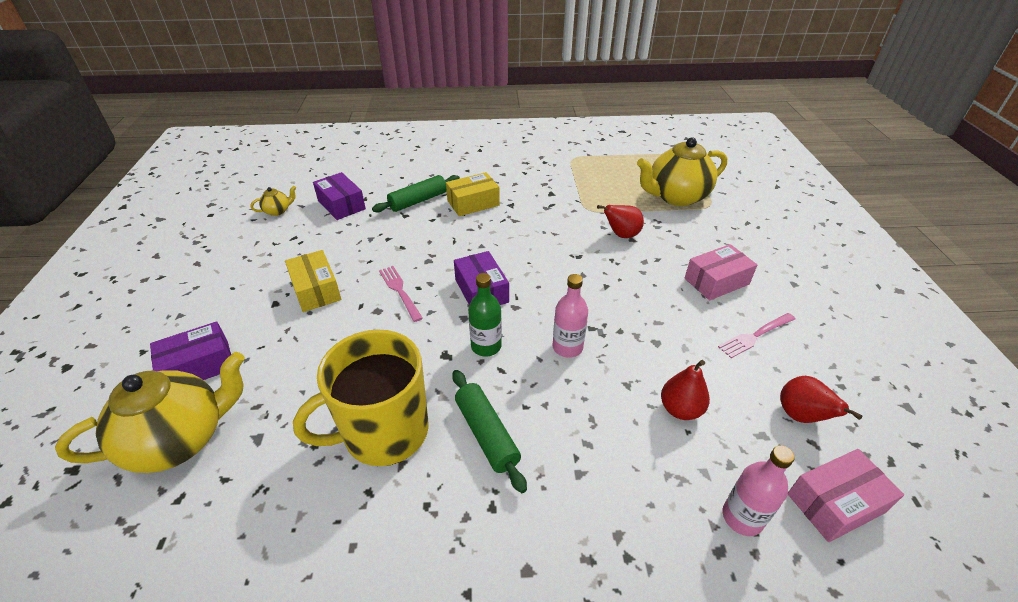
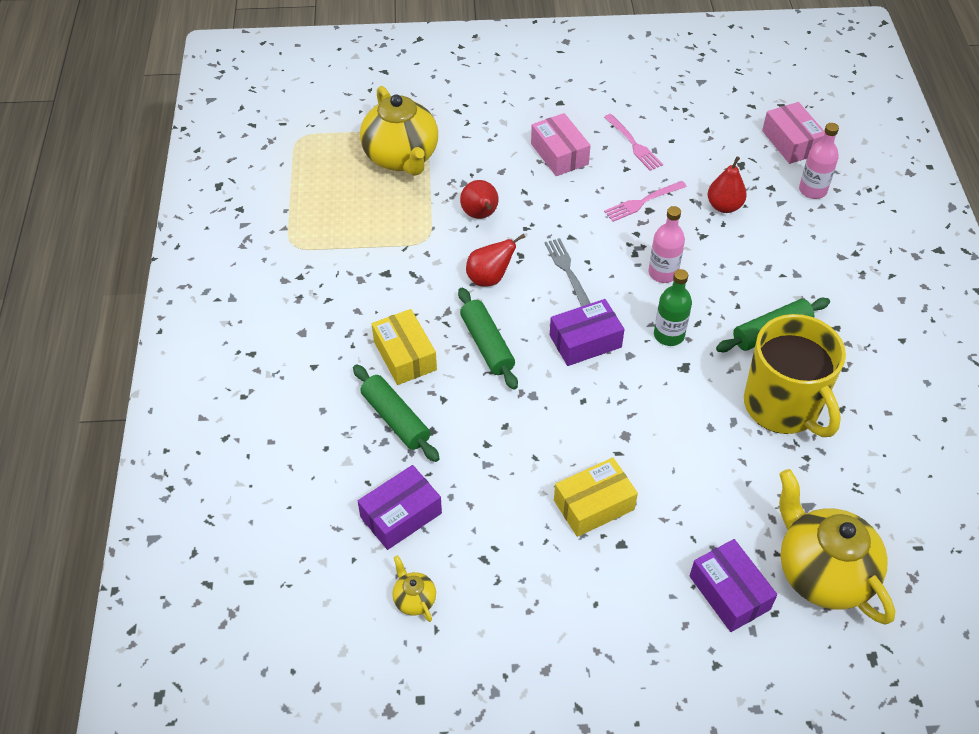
camera: 90 degrees left, 10 degrees up
(400, 291) = (590, 417): pink fork -> pink fork (642, 202)
(481, 238) = (487, 344): none -> green rolling pin
(563, 282) = (567, 271): none -> grey fork
(801, 416) = (719, 139): red pear -> red pear (489, 278)

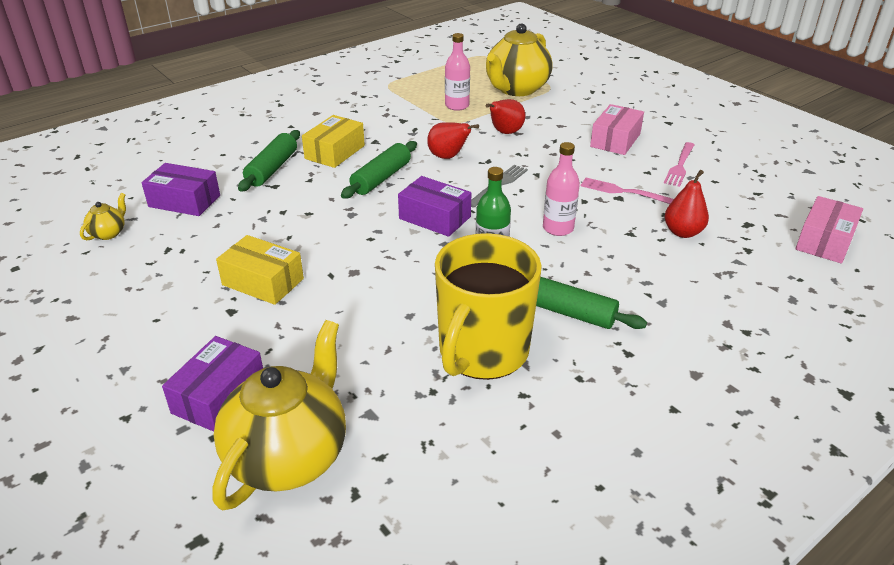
camera: 55 degrees right, 15 degrees down
(812, 190) = (785, 275): pink bottle -> pink bottle (457, 106)

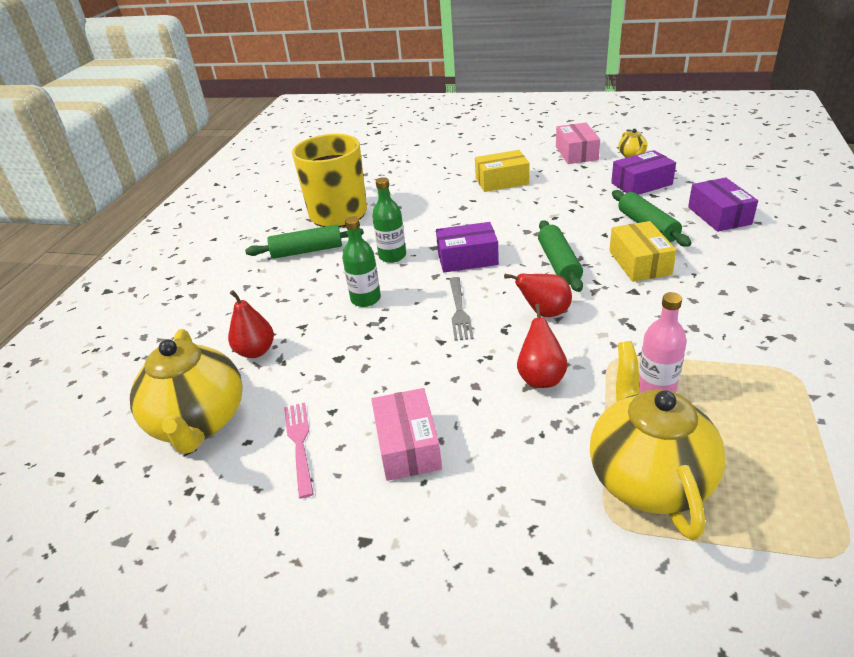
camera: 145 degrees right, 0 degrees up
(219, 396) = (437, 150): purple box -> purple box (719, 215)
(289, 455) = (379, 154): yellow teapot -> yellow teapot (199, 423)
(558, 228) = (365, 299): pink bottle -> green bottle
(623, 192) = (339, 367): pink fork -> none
(824, 241) = (109, 415): pink box -> pink box (576, 153)

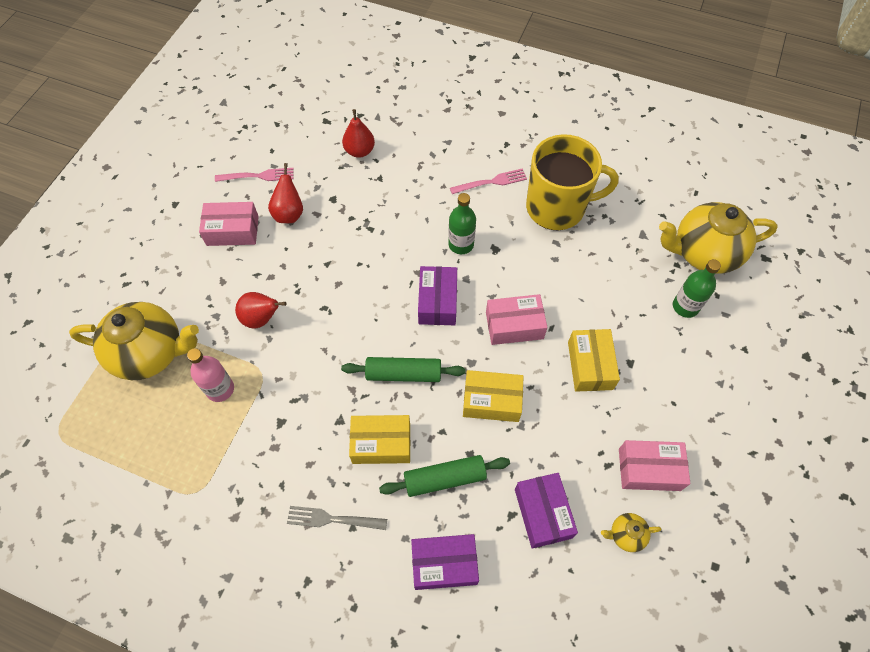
camera: 95 degrees right, 25 degrees up
(199, 423) = (298, 126): yellow teapot -> yellow teapot (703, 253)
(307, 251) = (491, 182): green rolling pin -> pink fork
(365, 299) = (400, 220): green bottle -> green bottle (685, 306)
(459, 311) = (361, 282): grey fork -> grey fork (333, 519)
(477, 216) = (514, 325): none -> pink box
(544, 313) = (335, 341): red pear -> red pear (289, 214)
(559, 216) = (491, 401): none -> yellow box

